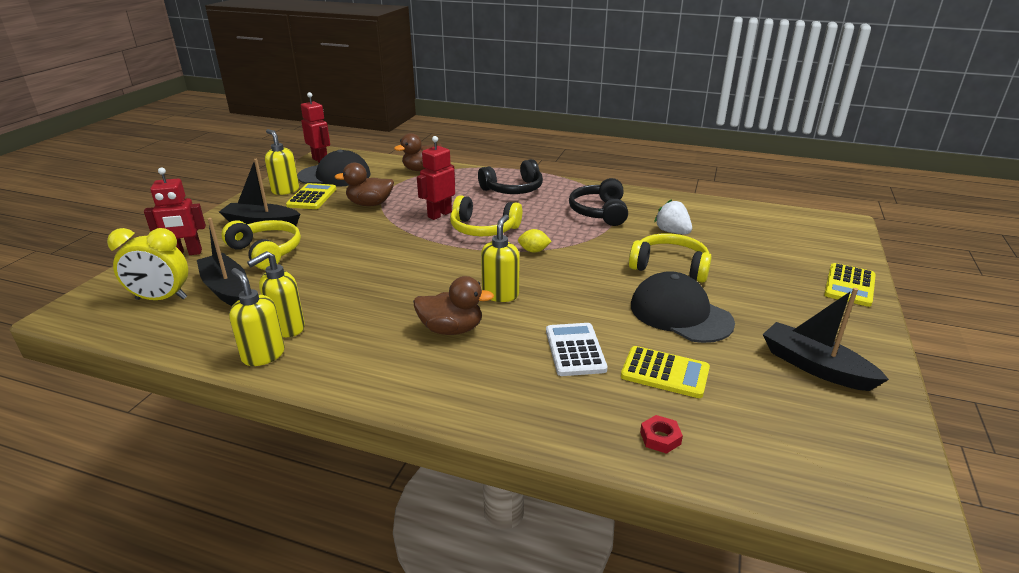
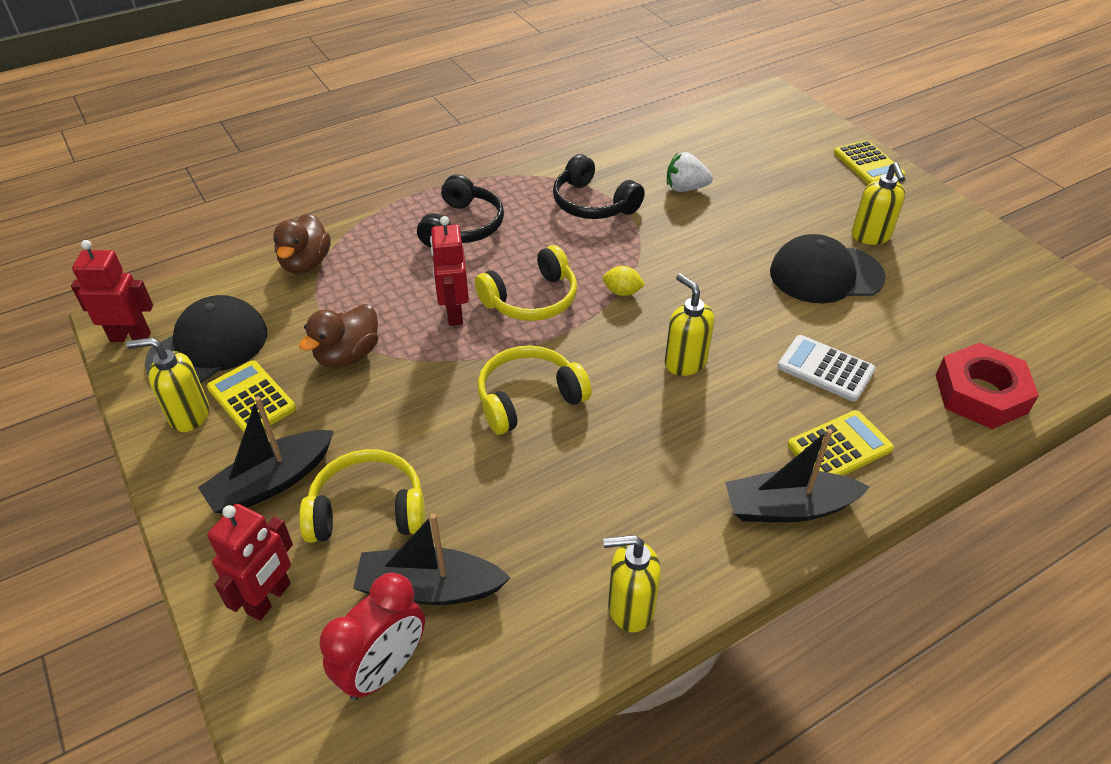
camera: 50 degrees left, 15 degrees up
(161, 299) = (383, 669): yellow clock -> red clock
(286, 328) = (589, 564): yellow soap dispenser -> yellow soap dispenser (870, 236)
(451, 329) = (717, 431): brown duck -> none
(534, 251) = (622, 292): yellow lemon -> yellow lemon turned 60 degrees clockwise
(660, 438) = (981, 394): red nut -> red nut, size x2.36
(665, 373) = (901, 338): yellow calculator -> yellow calculator (839, 447)
(670, 267) = (745, 230): yellow headphones -> yellow headphones (528, 398)
(814, 366) = (955, 258): black boat -> black boat (788, 508)

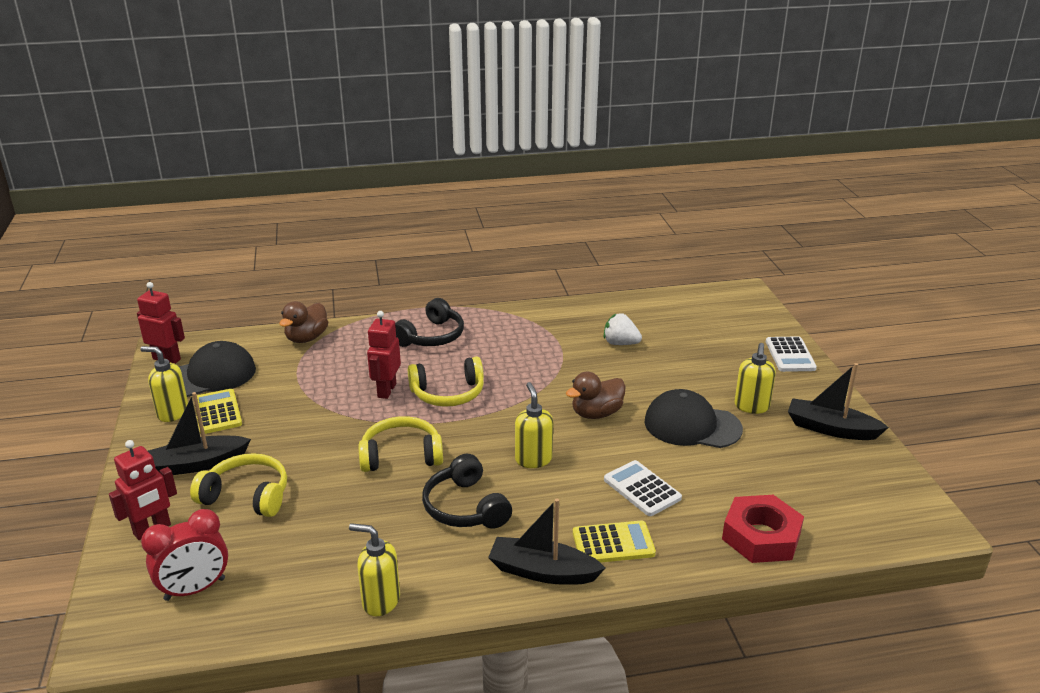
camera: 20 degrees right, 15 degrees down
(348, 355) = (296, 400): brown duck -> brown duck (596, 413)
(429, 588) = (255, 551): black boat -> black boat (831, 429)
(593, 203) = (539, 340): black headphones -> black headphones (465, 507)
(622, 292) = (519, 403): yellow lemon -> none
(868, 164) = (790, 355): yellow calculator -> white calculator

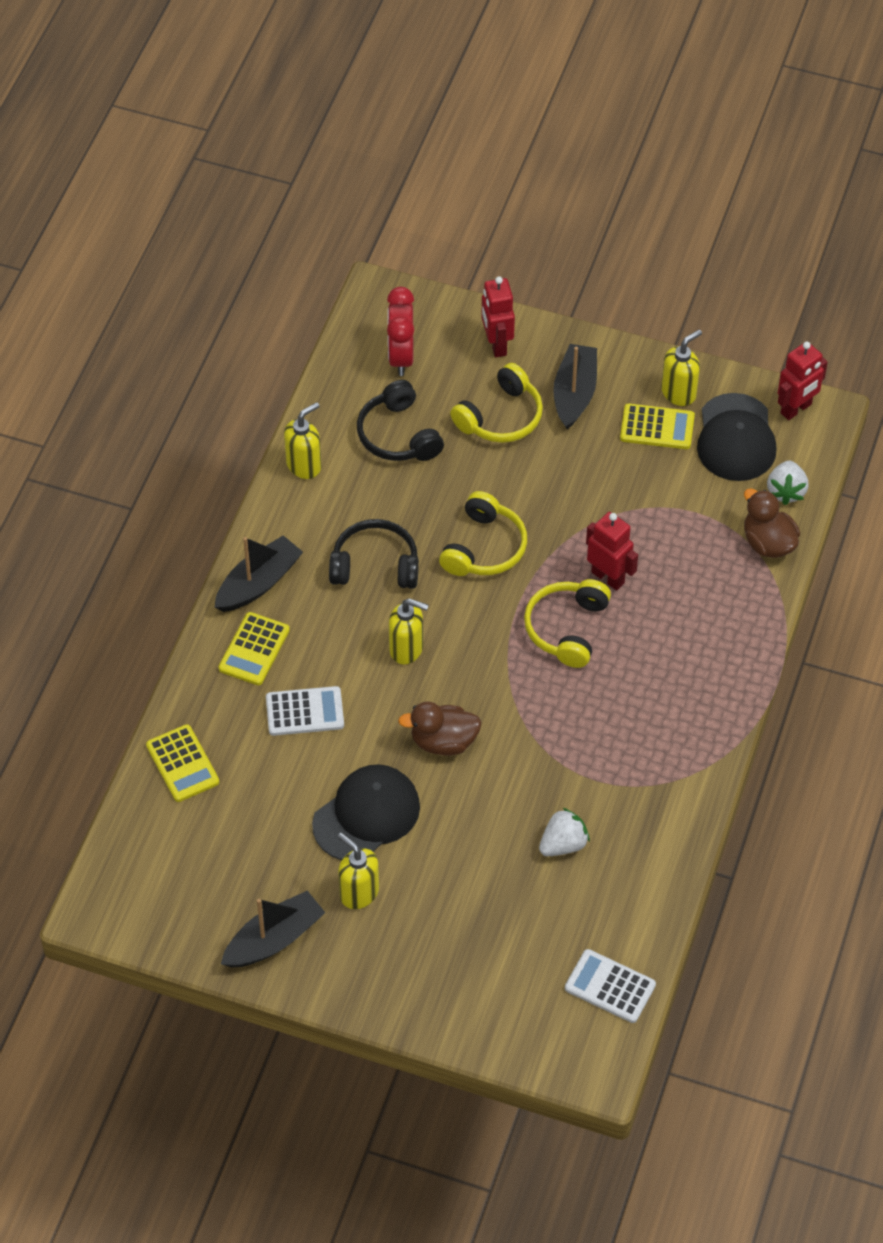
camera: 120 degrees right, 25 degrees up
(253, 343) = (786, 491): none -> white strawberry
(431, 336) = (698, 662): black headphones -> black headphones (398, 435)
(596, 413) = (443, 741): brown duck -> brown duck turned 90 degrees counterclockwise
(761, 536) = (182, 764): red nut -> yellow calculator
(790, 355) = (424, 1007): white calculator -> white calculator (610, 986)

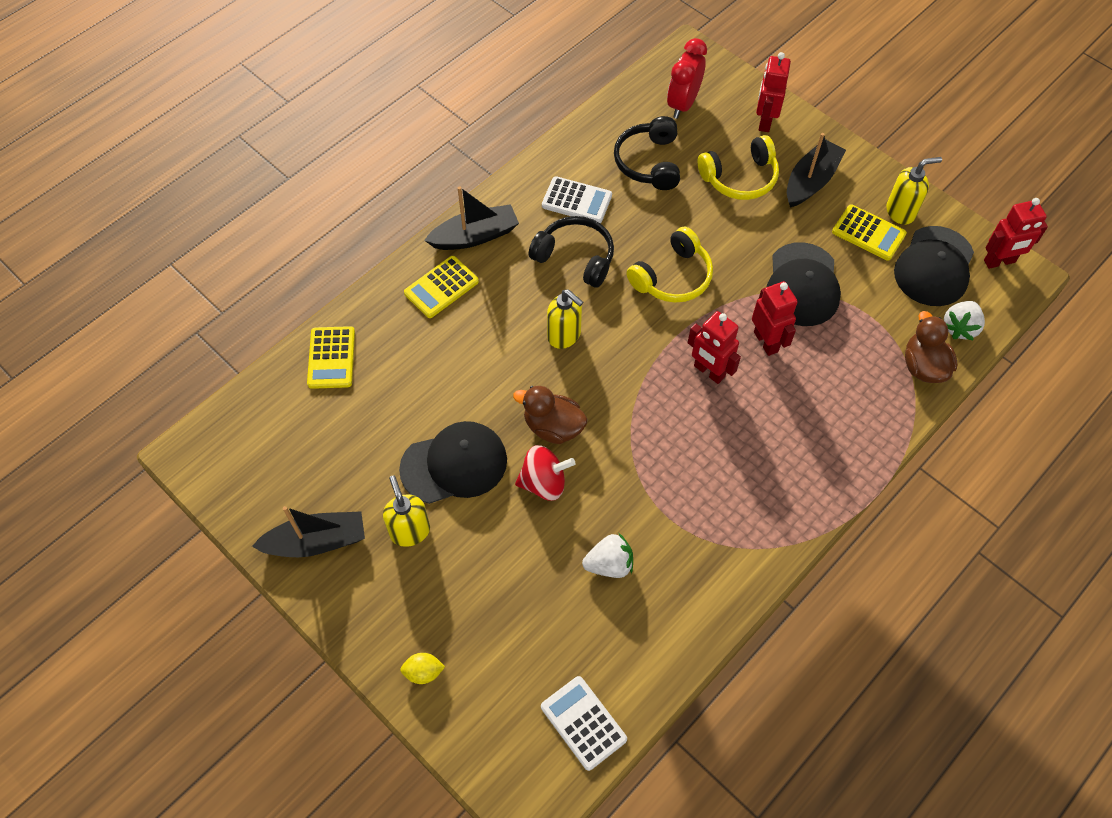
camera: 25 degrees right, 5 degrees up
(304, 465) = (562, 158): yellow soap dispenser -> none
(305, 712) = (452, 355): white calculator -> white calculator (576, 201)
(443, 1007) = (423, 672): none -> yellow lemon
(463, 797) = (544, 483): none -> red spinning top
(567, 628) = (709, 371): yellow headphones -> red robot
(616, 506) = (802, 285): none -> black cap

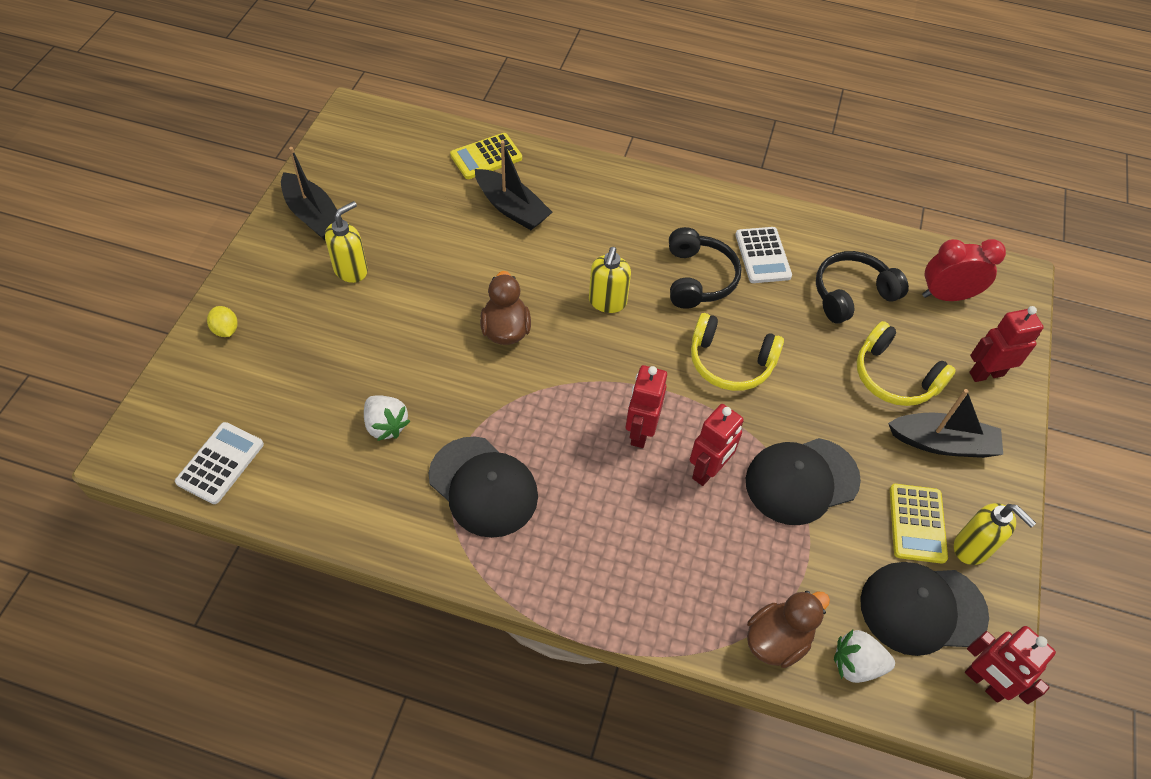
camera: 60 degrees right, 5 degrees down
(441, 287) = (600, 197): yellow calculator -> none
(454, 464) = (429, 274): black cap -> black cap (483, 486)
(475, 236) = (669, 199): black boat -> black boat (512, 208)
(544, 483) = (444, 345): red spinning top -> none

